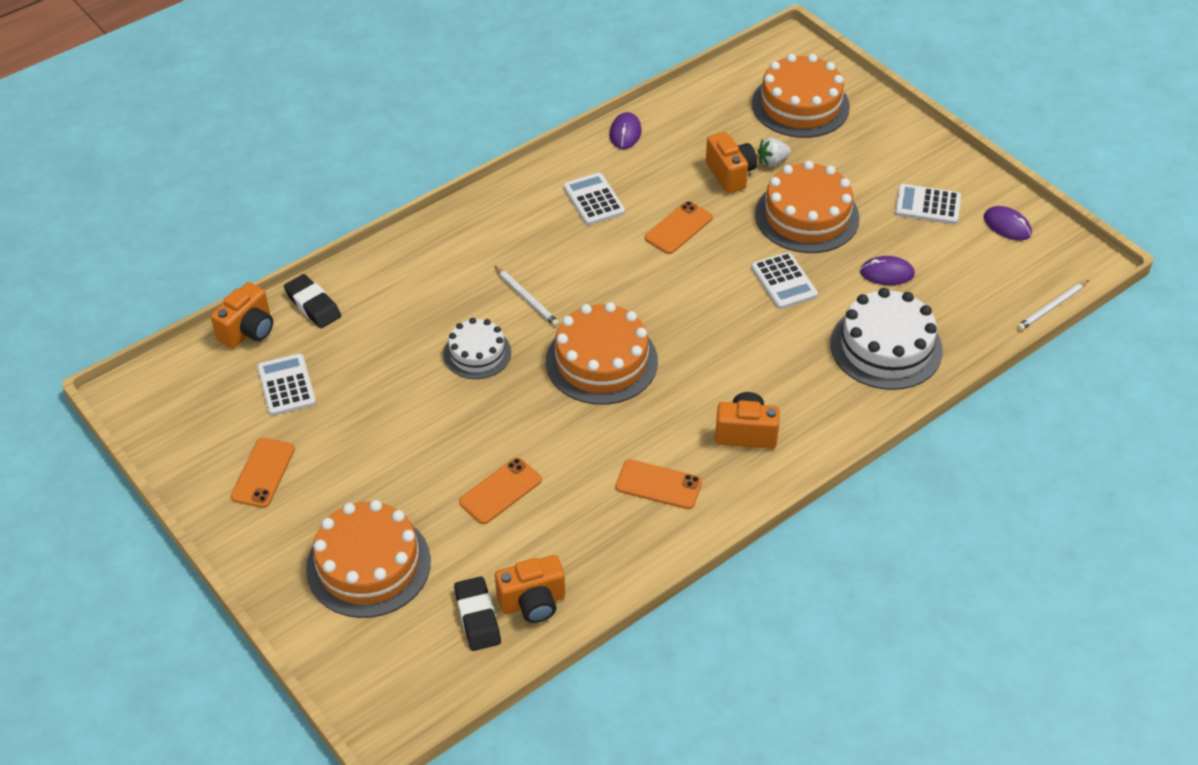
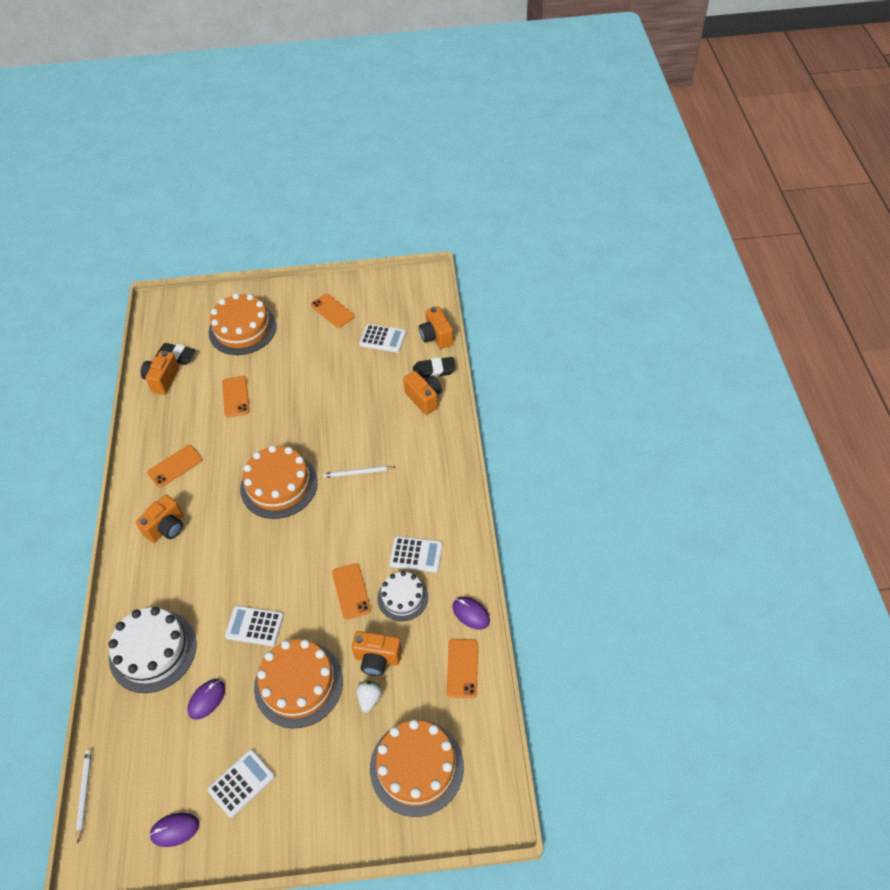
camera: 125 degrees right, 5 degrees up
(368, 292) = (424, 399): none -> orange camera
(477, 353) = (335, 429): white cake -> white cake (403, 597)
(685, 115) = (462, 668): none -> orange phone

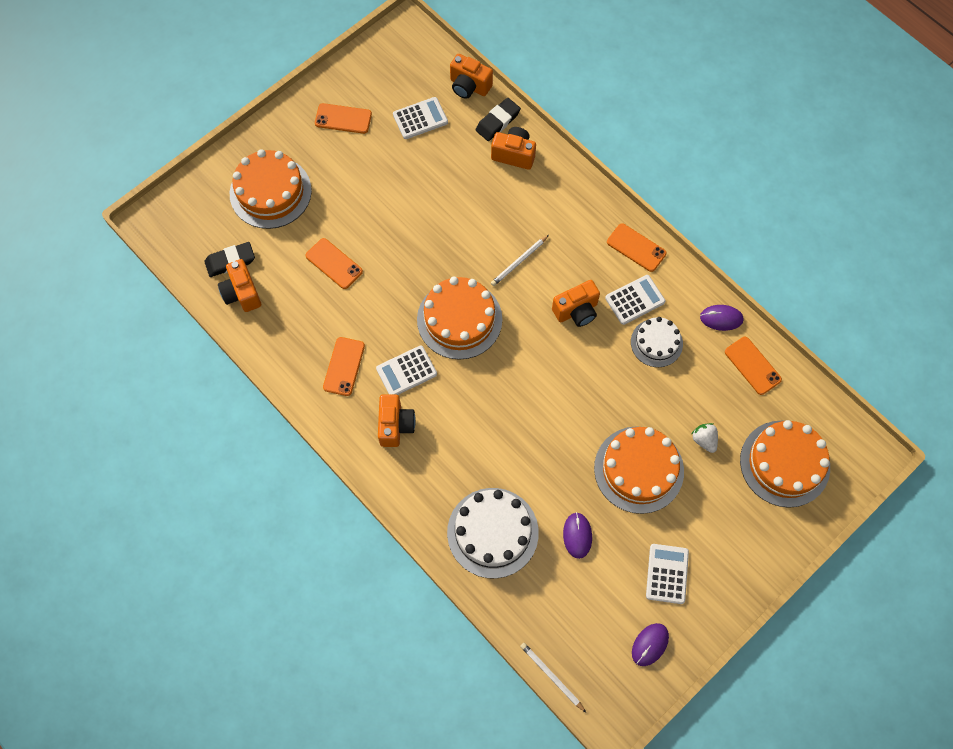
camera: 40 degrees left, 15 degrees up
(254, 626) = (558, 451): white calculator -> white calculator (406, 371)
(351, 591) = (610, 367): orange phone -> orange phone (636, 247)
(377, 659) = (682, 405): orange camera -> orange camera (576, 311)

